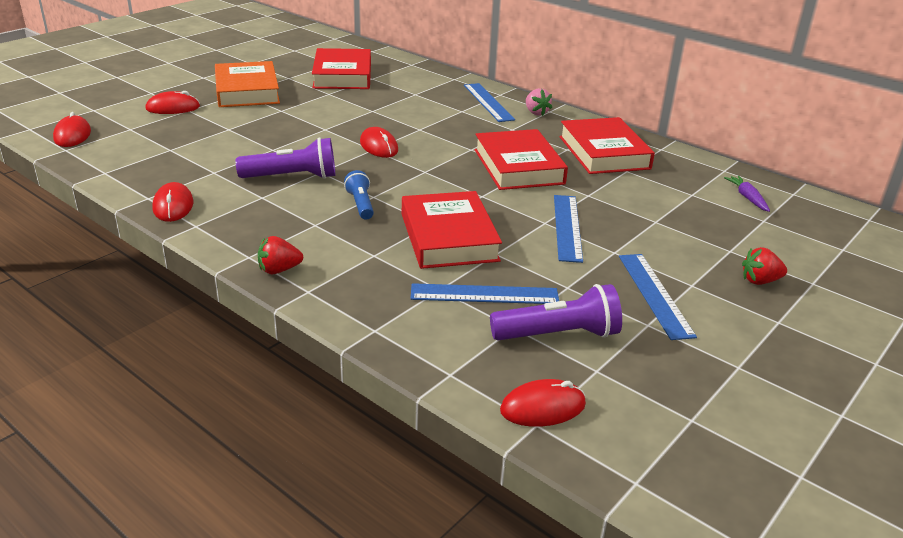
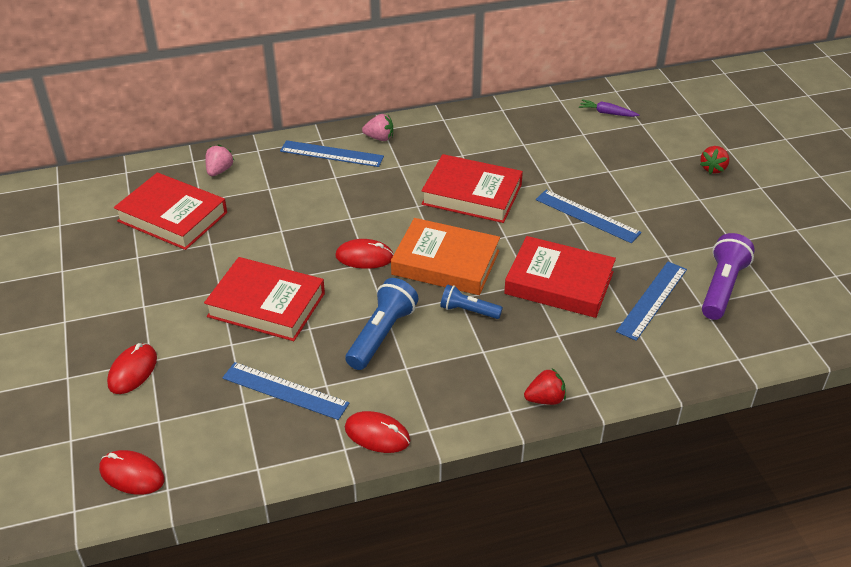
camera: 55 degrees left, 10 degrees up
(247, 91) = (142, 299): orange book -> orange book (445, 263)
(279, 270) = (545, 399): red strawberry -> red strawberry turned 120 degrees counterclockwise
(292, 177) = (381, 334): purple flashlight -> blue flashlight
(412, 74) = (219, 171): none -> pink strawberry
(542, 407) = (795, 332): red mouse -> none
(604, 152) = (485, 140): red book -> red book (266, 305)
(654, 294) = (701, 221): blue ruler -> blue ruler (285, 391)

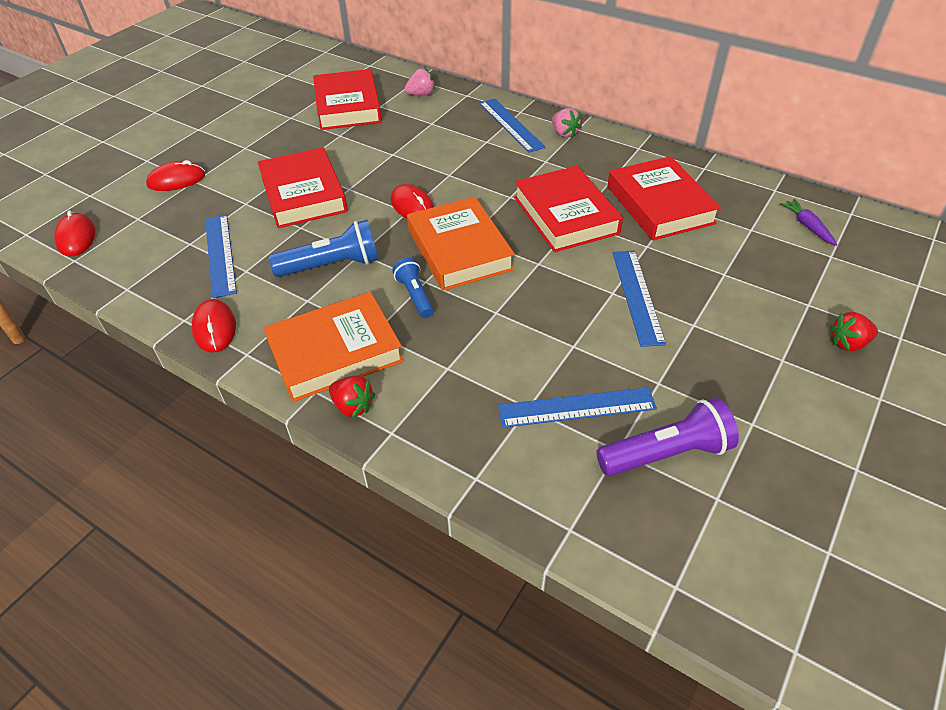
camera: 50 degrees right, 5 degrees up
(481, 381) = (335, 352): none -> orange book
(559, 283) = (519, 329): red book -> red book (660, 205)

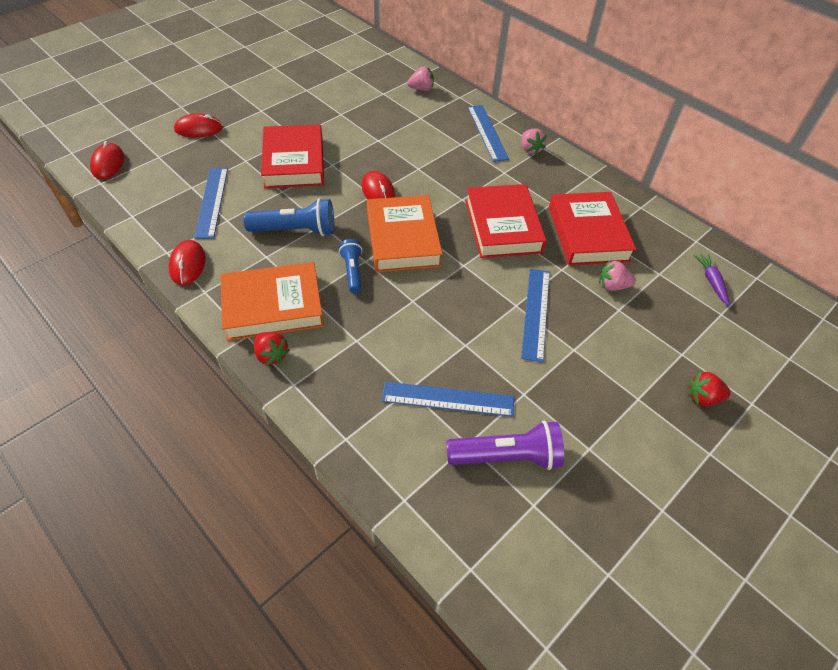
camera: 10 degrees right, 5 degrees up
(348, 106) = (356, 88): red book -> none
(707, 251) = (612, 286): none -> pink strawberry

